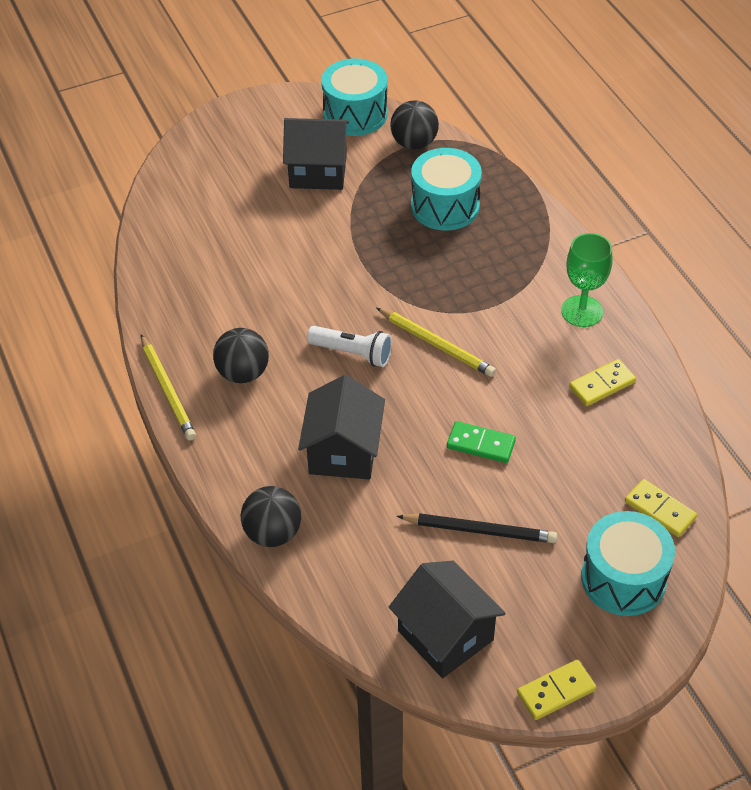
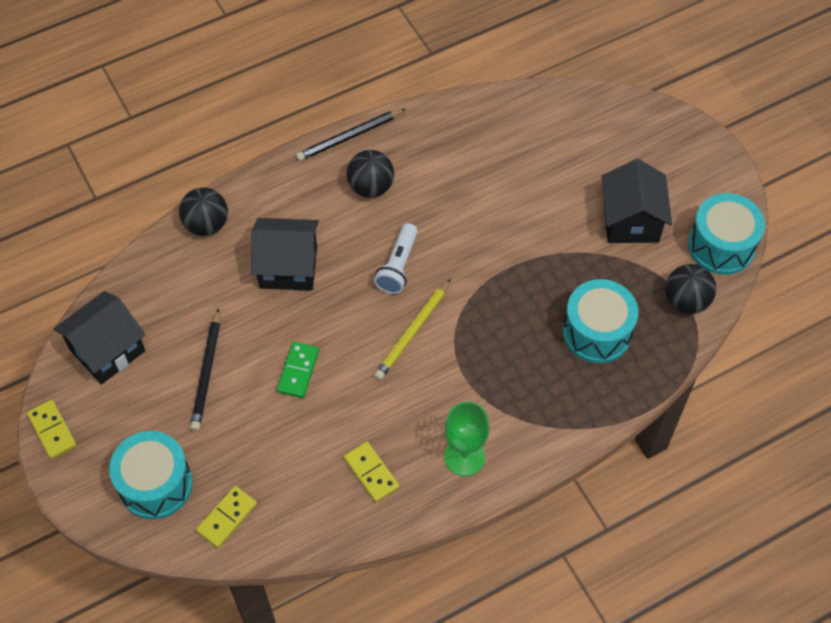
camera: 85 degrees right, 10 degrees up
(167, 390) = (349, 136): yellow pencil -> black pencil

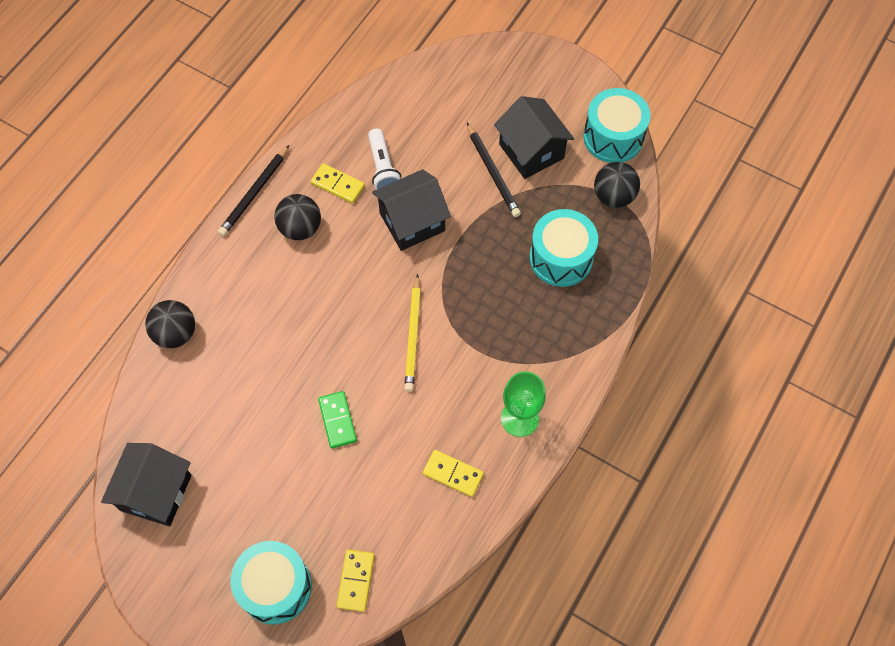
camera: 30 degrees left, 5 degrees up
(52, 430) = (151, 592): yellow domino -> yellow domino (337, 185)
(207, 372) = (258, 464): black pencil -> black pencil (492, 172)
(288, 267) = (272, 334): black house -> black house (412, 222)
(398, 266) = (366, 285): white flashlight -> white flashlight (383, 168)

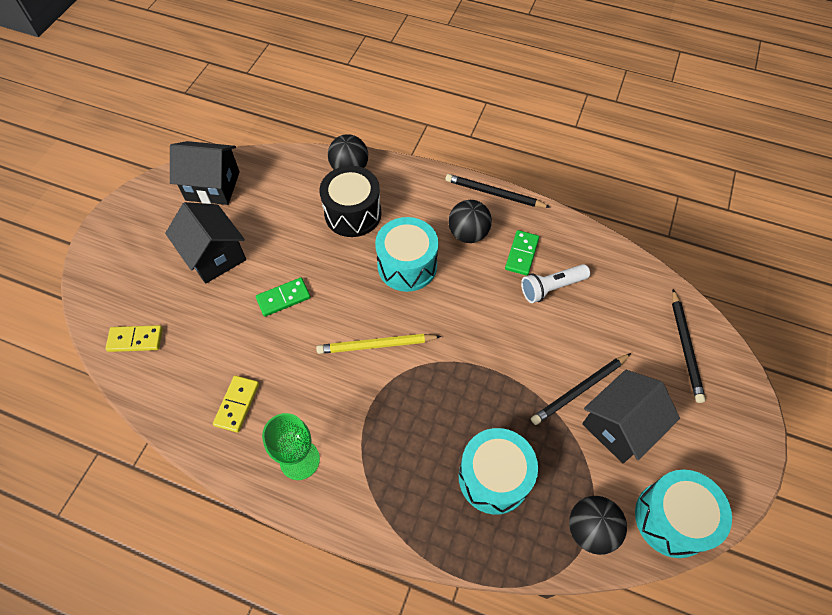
camera: 80 degrees right, 5 degrees down
(242, 338) = (353, 213): none -> black drum
(275, 587) = (132, 281): turquoise drum -> turquoise drum (407, 265)
(337, 185) = (521, 254): yellow domino -> green domino
(412, 222) = (499, 323): black house -> black house (214, 256)
(467, 80) = (685, 347): none -> black pencil

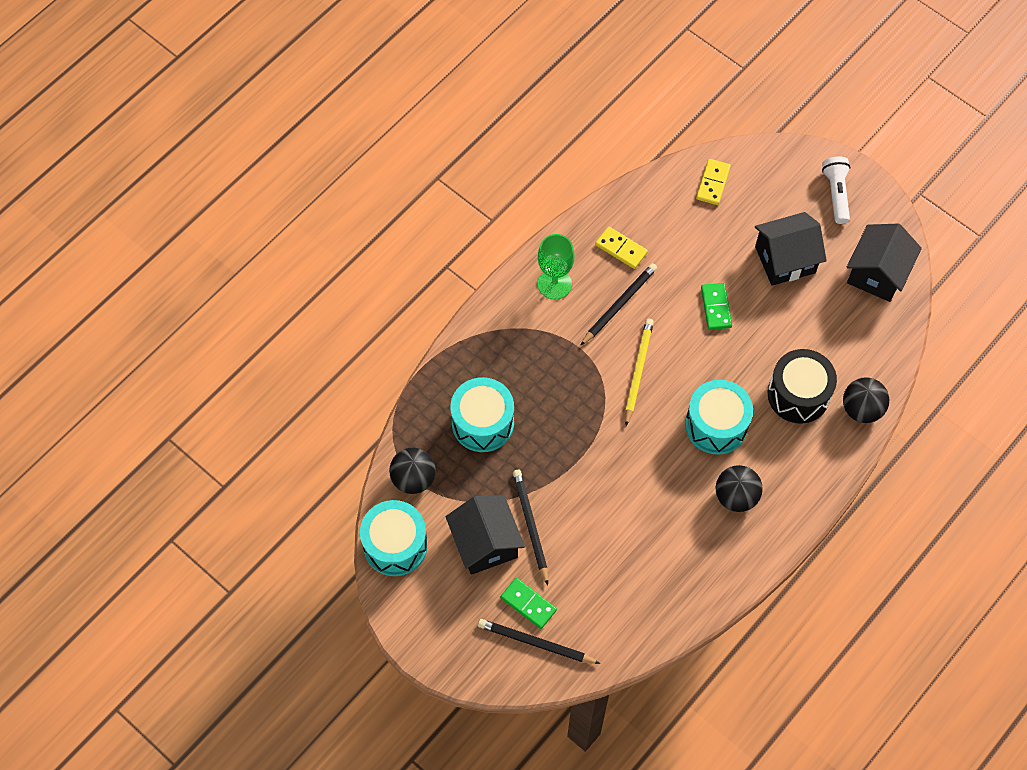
camera: 110 degrees right, 5 degrees up
(494, 193) = (780, 543): black pencil -> black pencil (619, 305)
(521, 254) = (693, 538): green domino -> green domino (528, 604)
(551, 288) = (644, 549): white flashlight -> white flashlight (836, 193)

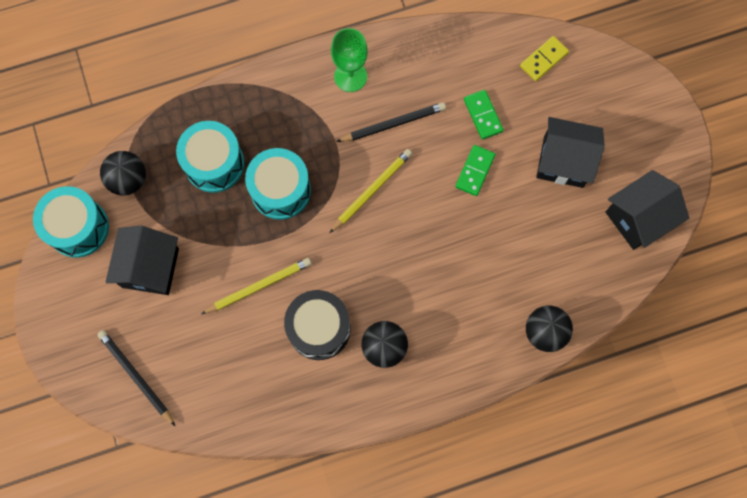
camera: 30 degrees right, 10 degrees up
(528, 604) = (151, 339): green domino -> green domino (483, 115)
(531, 526) = (196, 274): black pencil -> none
(593, 506) = (259, 286): none -> yellow pencil
(621, 249) = (426, 76): yellow domino -> none
(716, 425) = (408, 275): turquoise drum -> turquoise drum (280, 190)
(798, 394) = (496, 288): black drum -> black drum (319, 329)
(836, 193) = (648, 126): white flashlight -> none

